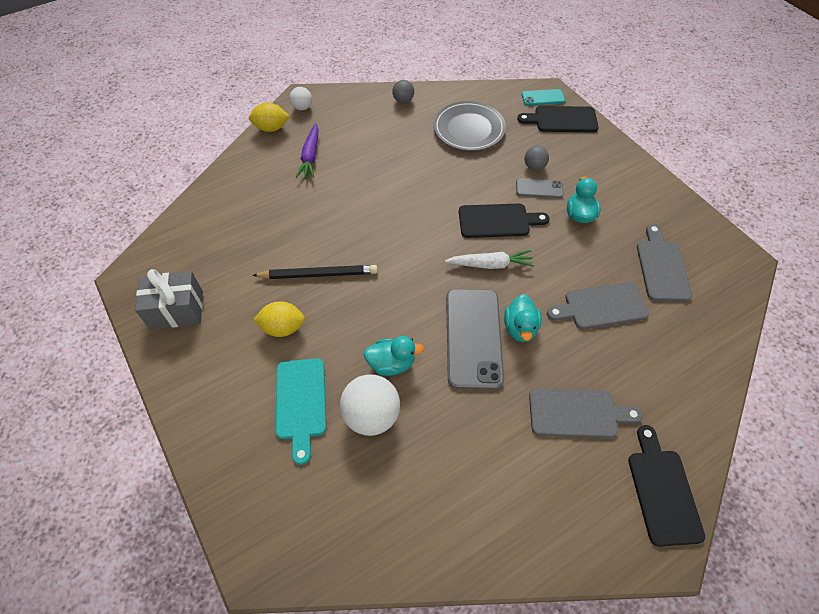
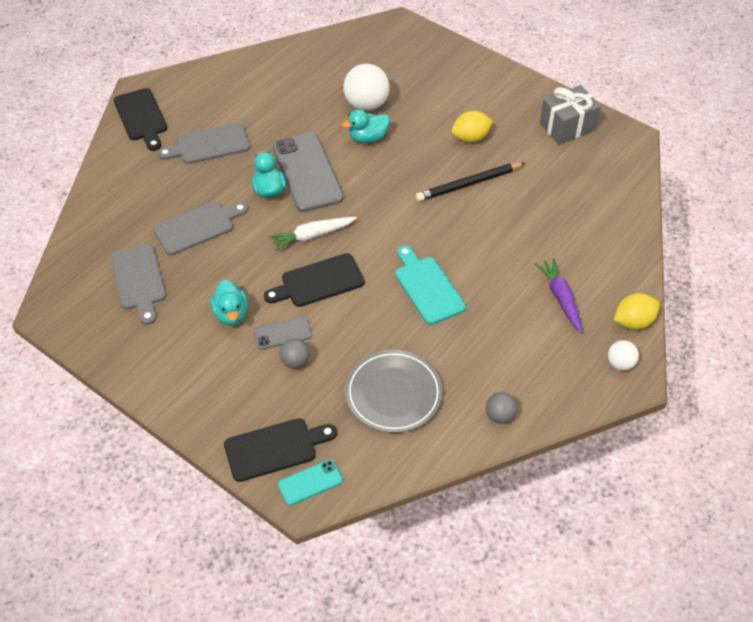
camera: 160 degrees right, 5 degrees down
(301, 402) = (423, 98): turquoise cutting board -> turquoise cutting board (427, 287)

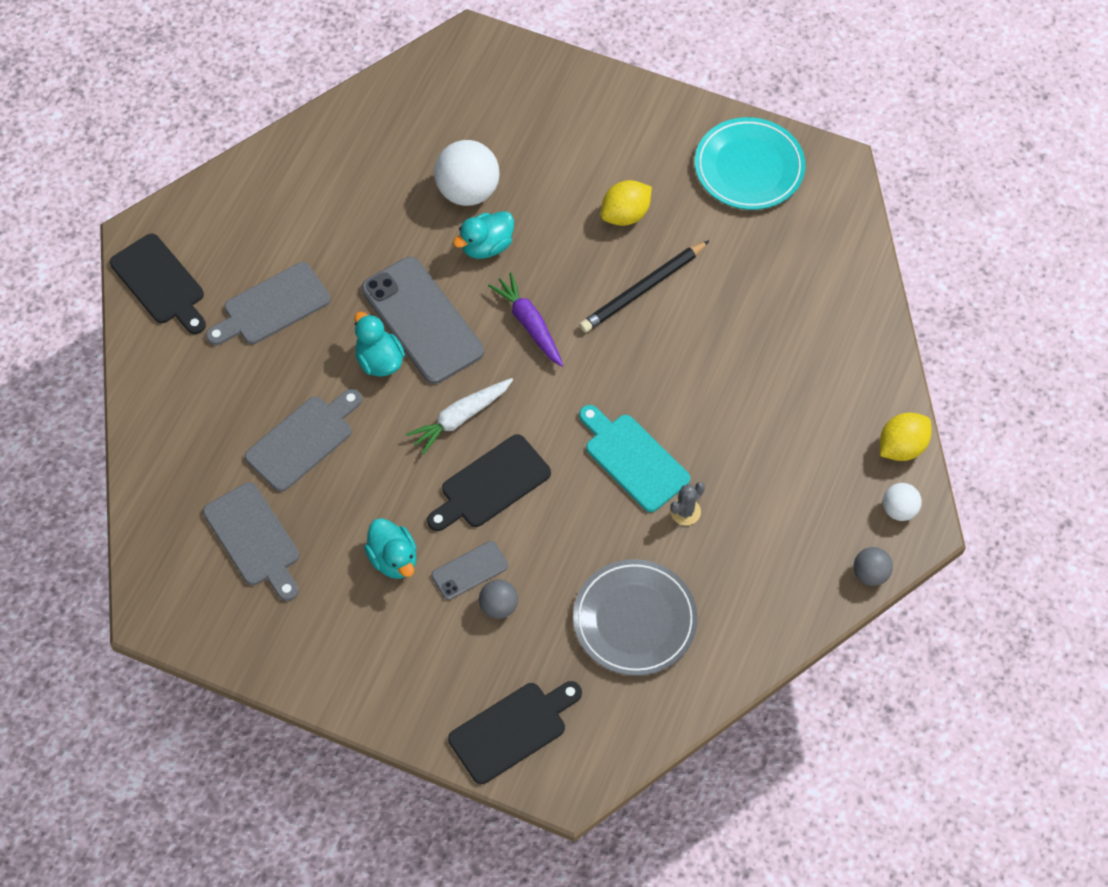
camera: 15 degrees left, 10 degrees up
(310, 482) = (570, 763): turquoise phone -> none
(455, 329) = (685, 511): none -> grey cactus
(500, 416) = (772, 617): grey ball -> grey ball (870, 574)
(560, 298) = (804, 435): purple carrot -> purple carrot (529, 324)
(567, 127) = (749, 167): grey gift -> turquoise plate

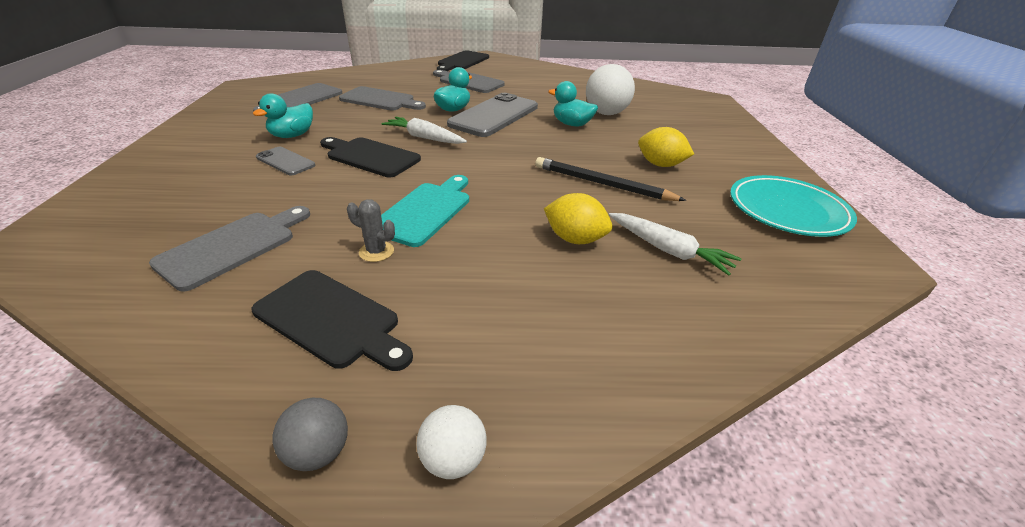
camera: 65 degrees right, 25 degrees down
(498, 606) = (250, 178): grey ball -> none
(512, 730) = (109, 205): black cutting board -> black cutting board (331, 320)
(529, 324) = (524, 147): purple carrot -> none
(634, 620) = (232, 247): grey plate -> grey cutting board
(767, 298) = (668, 250): none -> white carrot
(901, 447) = (568, 429): yellow lemon -> yellow lemon (575, 239)

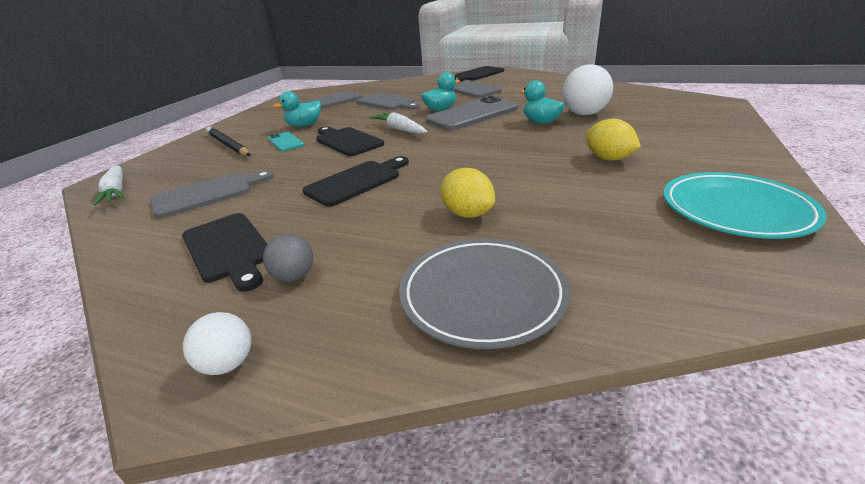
camera: 25 degrees right, 5 degrees down
(285, 161) = (286, 142): grey phone -> turquoise phone
(318, 452) = (147, 335): grey ball -> grey ball (294, 276)
(376, 252) = (297, 207): grey cactus -> none
(425, 211) = (356, 182): turquoise cutting board -> black cutting board
(602, 184) = (532, 171): black pencil -> black pencil (228, 145)
(650, 325) = (482, 294): none -> grey plate
(668, 250) = (556, 233): white carrot -> white carrot (116, 191)

